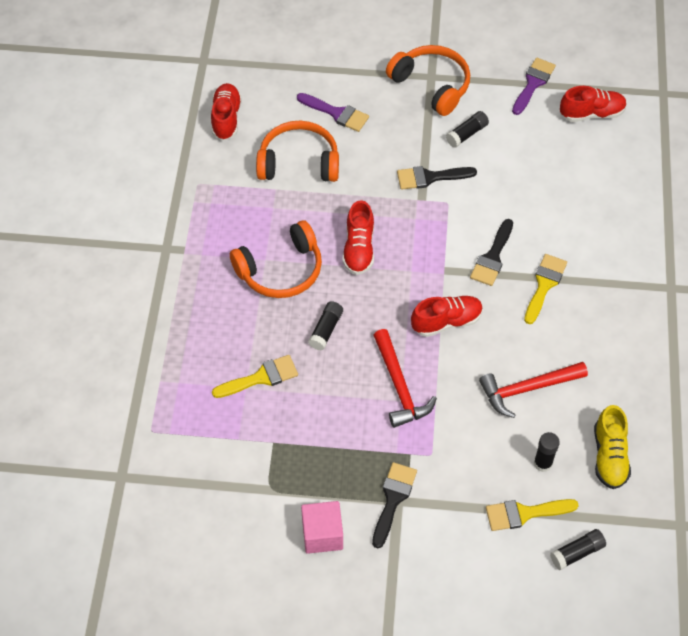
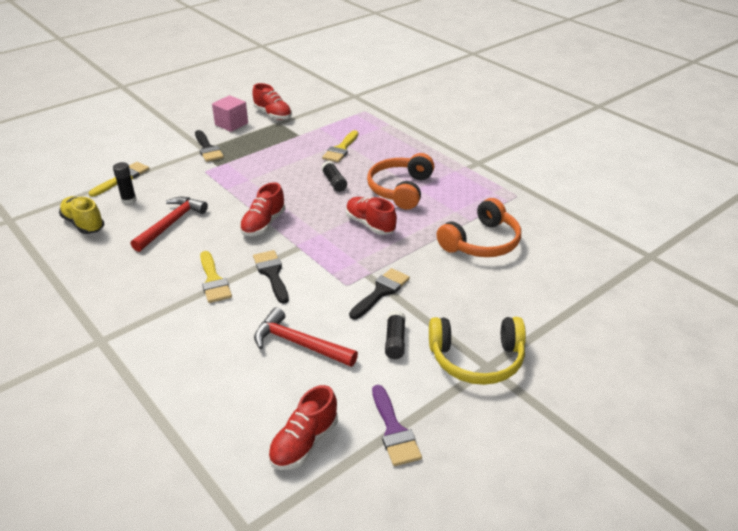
camera: 135 degrees right, 20 degrees down
(226, 118) = (568, 235): red shoe -> red shoe (273, 114)
(336, 113) = (509, 287): purple brush -> none
(399, 386) = (257, 184): red hammer -> red hammer (299, 344)
(432, 85) = (476, 359): orange headphones -> yellow headphones
(577, 553) = (75, 180): black glue stick -> none

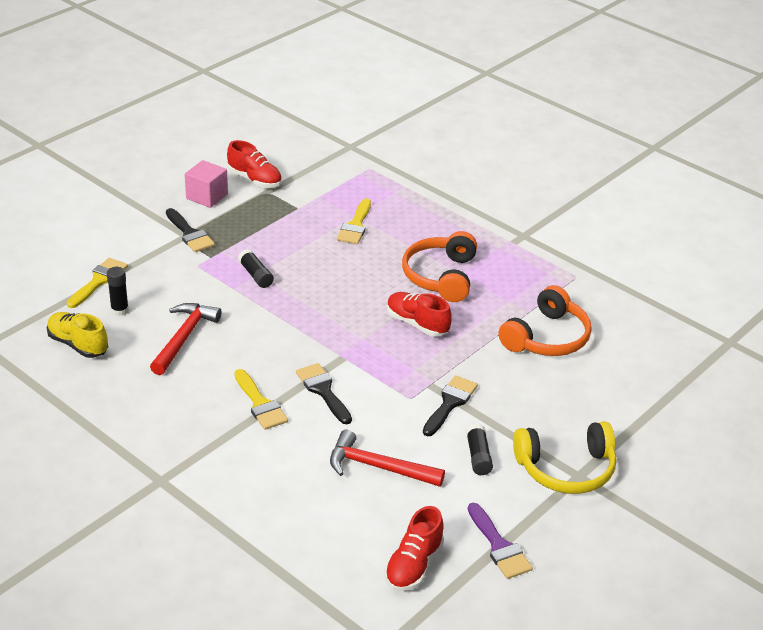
camera: 10 degrees left, 0 degrees up
(263, 224) = (293, 331): red shoe -> none
(334, 182) = (360, 271): black glue stick -> black glue stick (256, 275)

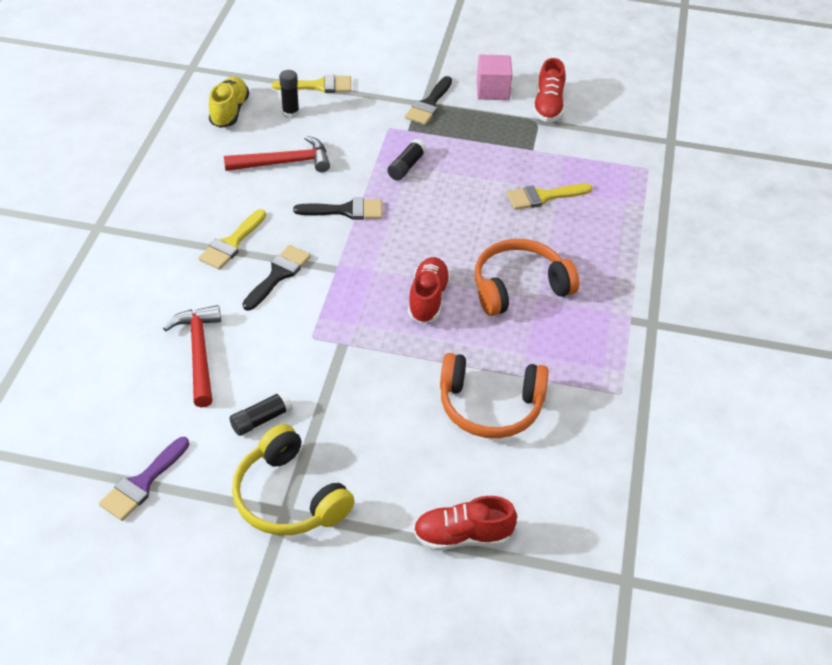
camera: 60 degrees right, 10 degrees up
(413, 565) = (82, 429): red shoe -> red shoe (462, 536)
(450, 403) = (325, 369): black brush -> black brush (346, 210)

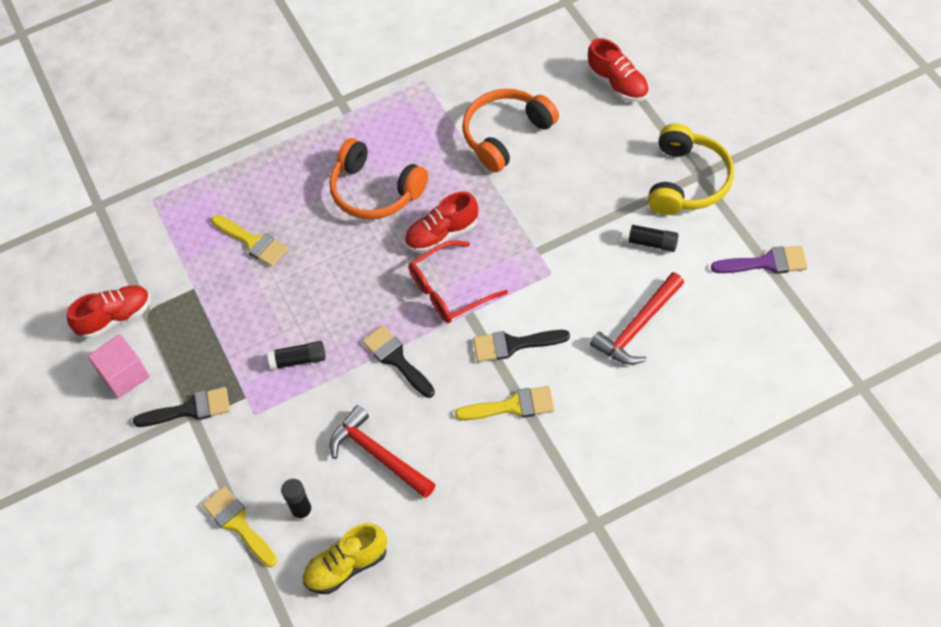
camera: 120 degrees left, 10 degrees up
(369, 271) = (449, 291): none -> red glasses
(490, 406) = (506, 135): orange headphones -> orange headphones turned 105 degrees counterclockwise

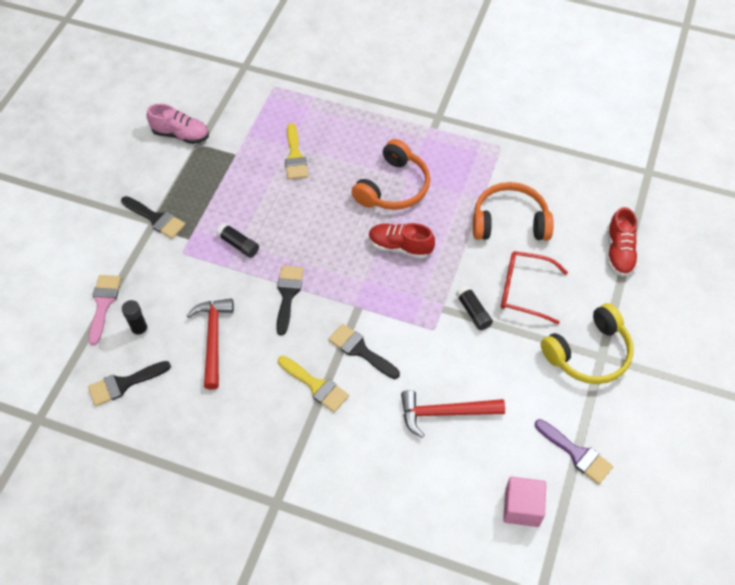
camera: 40 degrees right, 0 degrees up
(115, 318) = (181, 134): red shoe -> pink shoe
(124, 375) = (148, 169): pink cube -> pink cube (522, 507)
(238, 524) = (103, 304): yellow brush -> pink brush
(347, 566) = (124, 384): yellow shoe -> black brush
(375, 191) = (393, 187): orange headphones -> orange headphones turned 135 degrees counterclockwise
(449, 291) = (364, 283): red glasses -> red glasses (524, 290)
(650, 242) = (516, 368): black glue stick -> black glue stick (473, 312)

